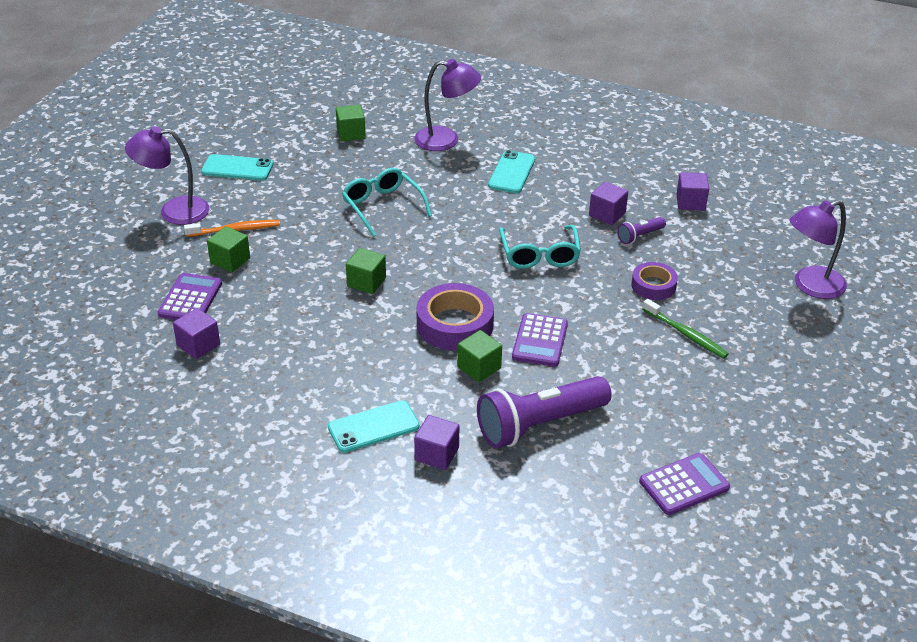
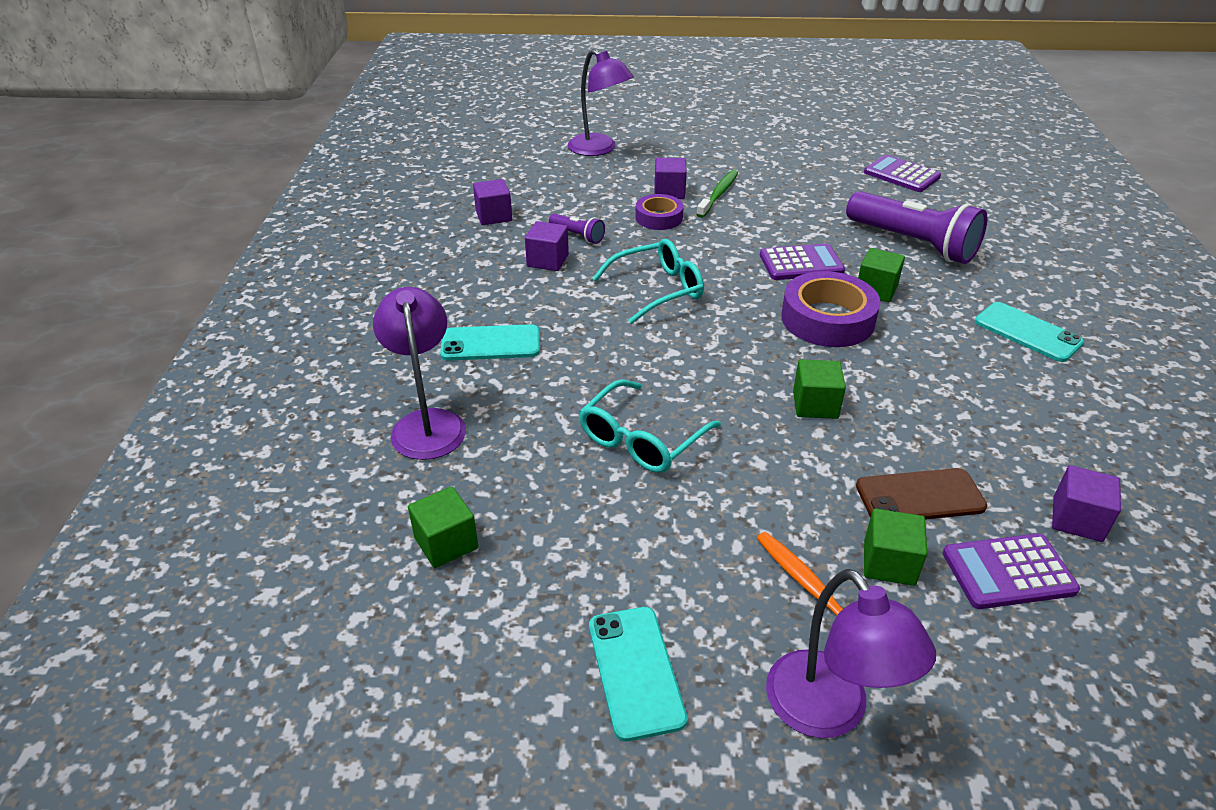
camera: 110 degrees left, 0 degrees up
(263, 291) = (920, 496): none -> brown phone
(436, 454) = (1013, 287): purple cube -> purple cube (669, 192)

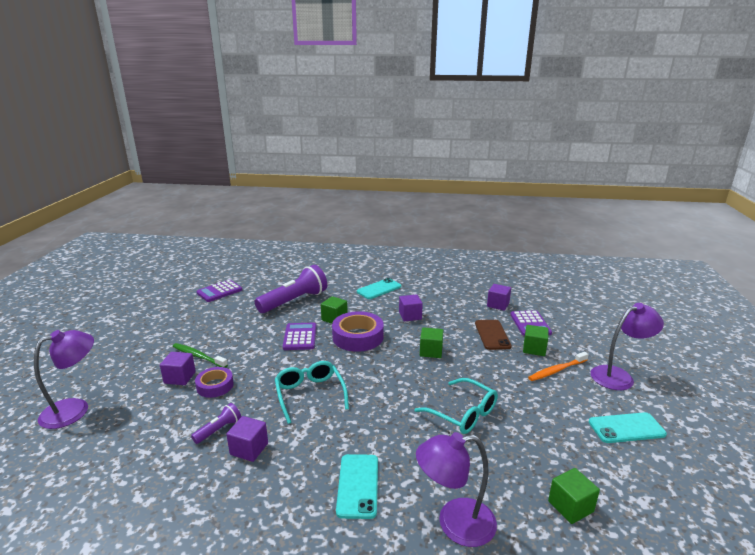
camera: 85 degrees left, 15 degrees down
(494, 216) = (153, 485): purple cube -> purple cube (410, 316)

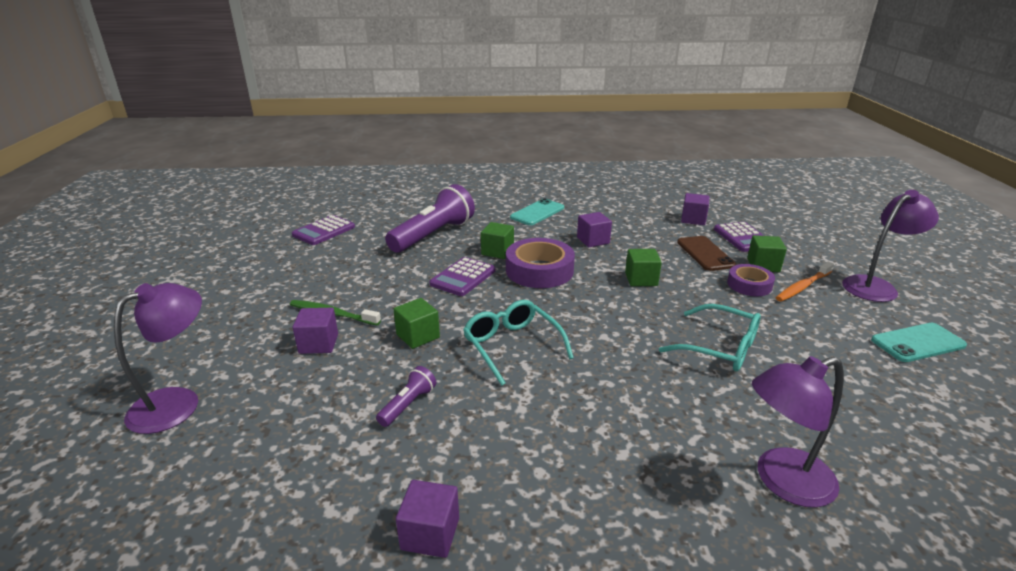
camera: 10 degrees left, 5 degrees up
(215, 386) = (375, 349): purple tape -> purple tape (749, 285)
(249, 449) = (463, 424): purple cube -> purple cube (430, 533)
(300, 337) = (463, 277): purple calculator -> purple calculator turned 135 degrees counterclockwise
(358, 485) = (634, 451): turquoise phone -> none
(570, 506) = (907, 441): green cube -> green cube (418, 336)

